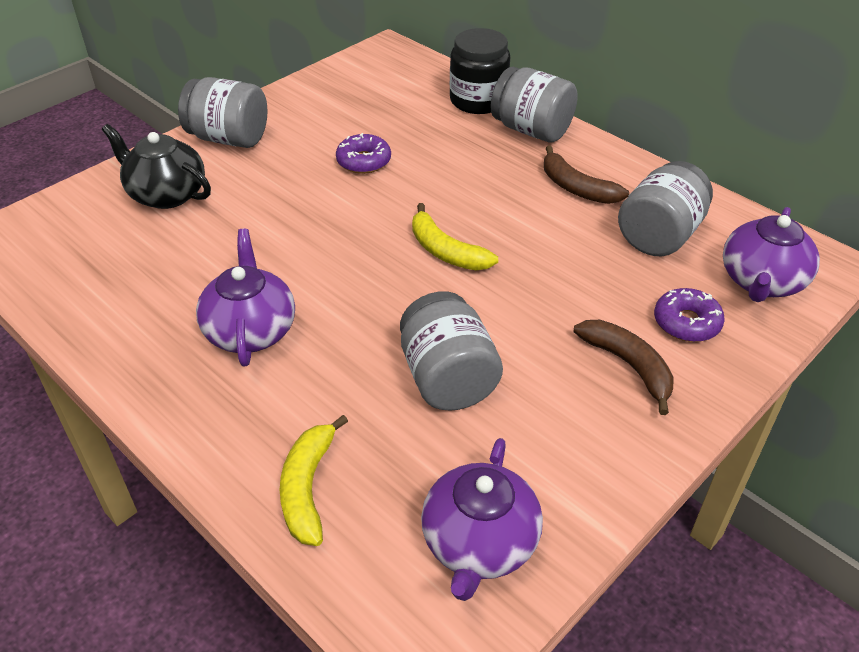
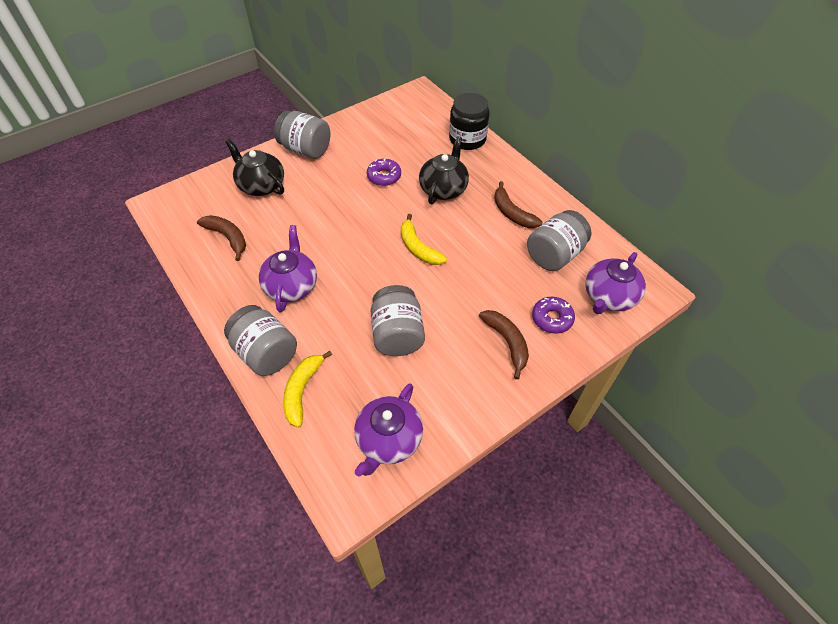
camera: 10 degrees right, 10 degrees up
(125, 273) = (228, 237): none -> brown banana
(461, 168) = (443, 189): none -> black teapot
(531, 130) = (495, 166): grey jar -> grey jar (266, 353)

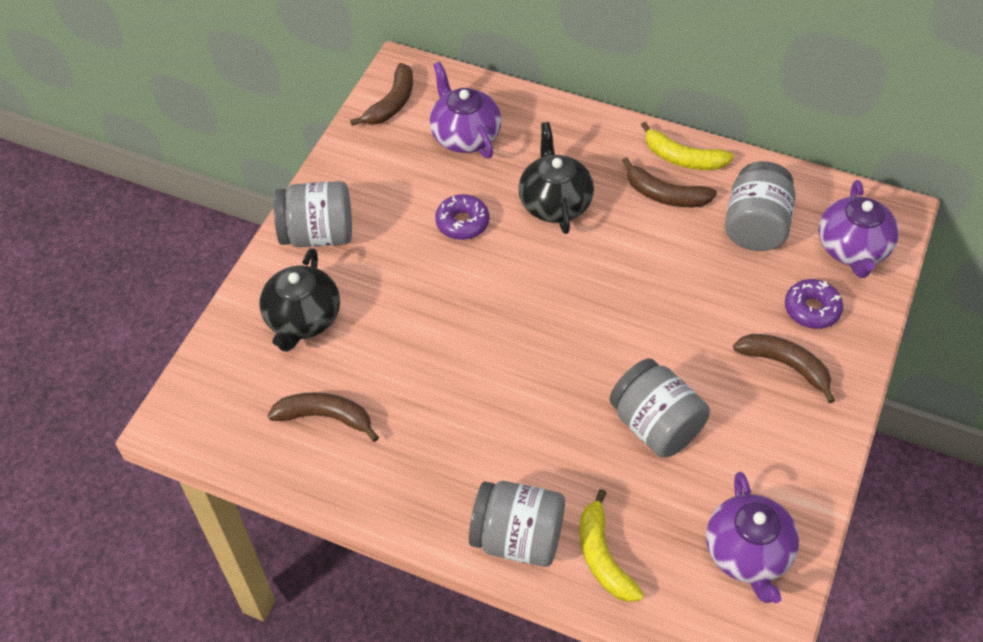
camera: 30 degrees left, 0 degrees up
(261, 185) = (303, 319): black teapot -> black teapot turned 90 degrees counterclockwise
(291, 286) = (473, 436): purple teapot -> purple teapot (465, 135)
(399, 105) = (392, 103): none -> brown banana
(418, 248) = (589, 300): yellow banana -> yellow banana (683, 158)
(467, 139) = (527, 115): black jar -> none

